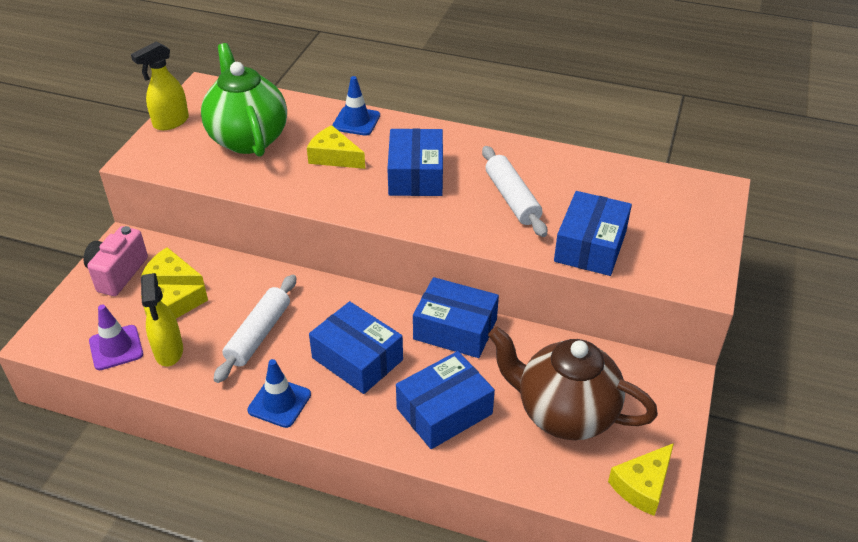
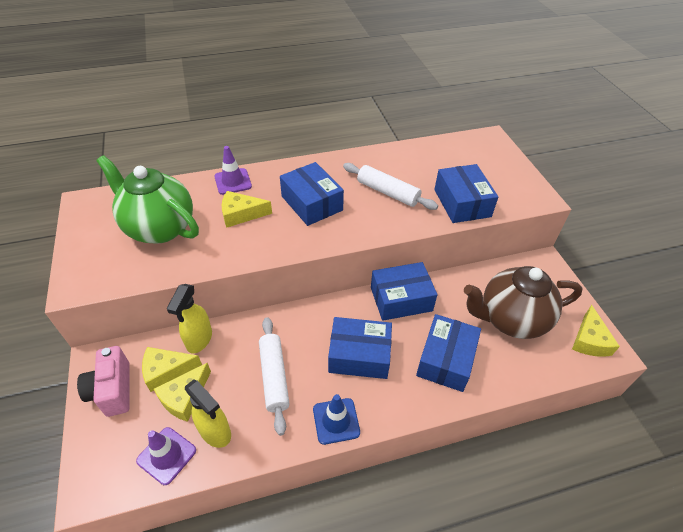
camera: 35 degrees left, 5 degrees up
(170, 122) = (78, 242): yellow spray bottle -> yellow spray bottle (199, 340)
(356, 121) = (233, 181): blue traffic cone -> purple traffic cone

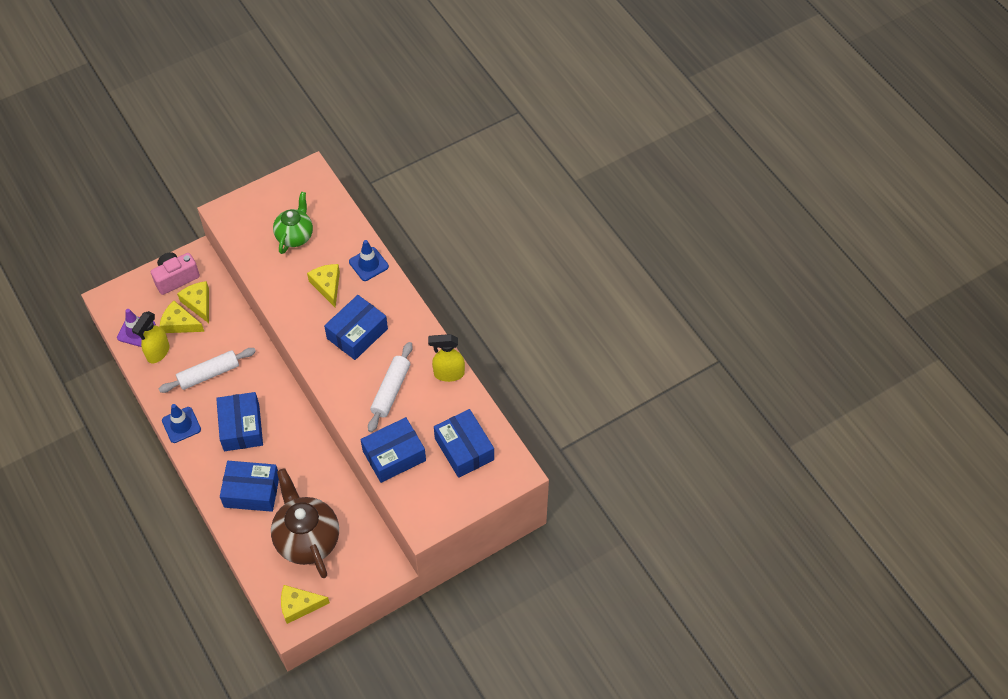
camera: 75 degrees right, 10 degrees up
(159, 228) = (295, 236): green teapot -> green teapot, size x0.64
(199, 340) = (230, 313): yellow spray bottle -> yellow spray bottle (448, 374)
(233, 181) = (368, 264): purple traffic cone -> blue traffic cone
(401, 299) = (308, 447): blue box -> blue box (464, 449)

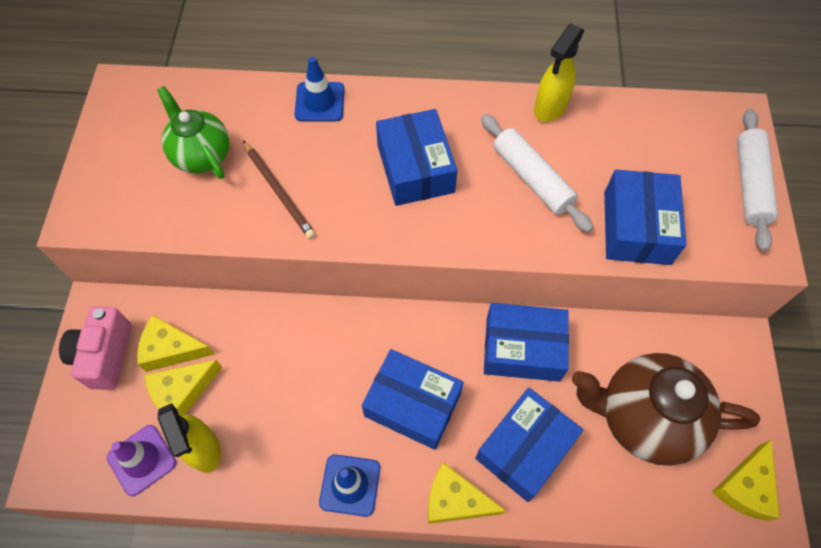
camera: 55 degrees left, 5 degrees up
(209, 374) = (295, 399): white rolling pin -> white rolling pin (749, 184)
(298, 283) = (279, 191): none -> brown pencil
(327, 286) = (313, 161): yellow cheese -> yellow cheese (455, 500)
(464, 449) = (673, 149): blue box -> blue box (522, 349)

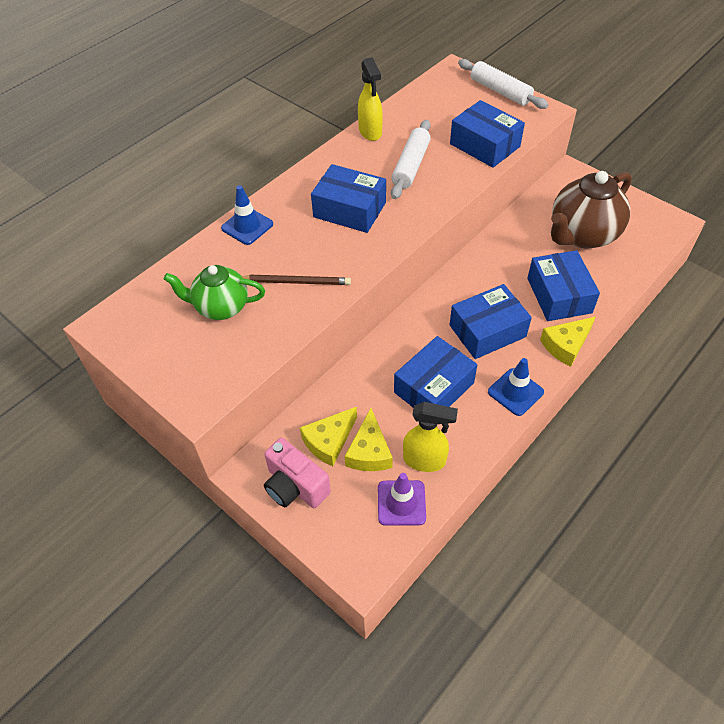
camera: 50 degrees left, 10 degrees down
(522, 349) = (495, 260): blue box -> blue box (434, 388)
(532, 178) = (410, 166): white rolling pin -> white rolling pin turned 75 degrees counterclockwise
(745, 487) = (652, 221): yellow cheese -> none

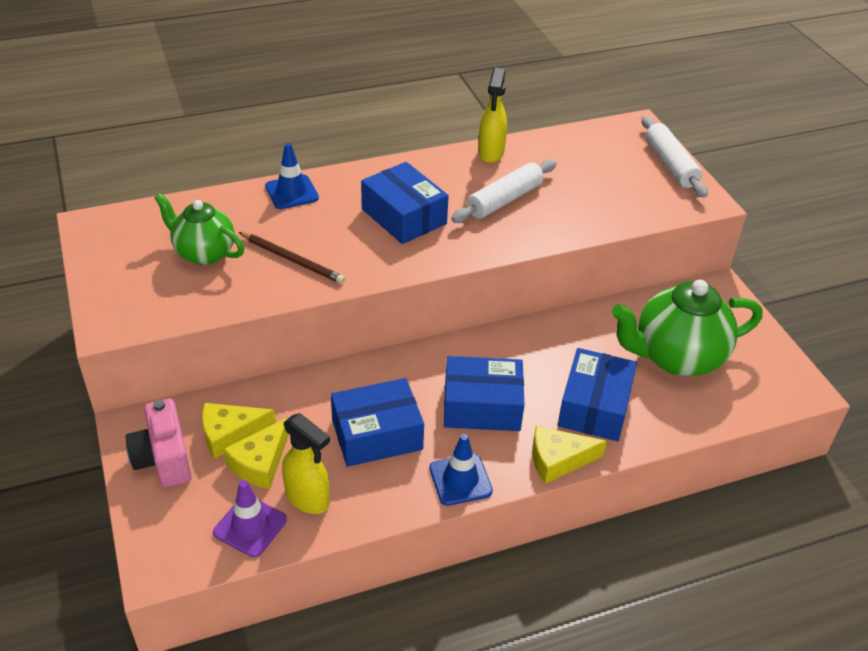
camera: 25 degrees right, 10 degrees down
(484, 145) = (603, 210): blue box -> none
(582, 235) = (676, 357): brown teapot -> green teapot

